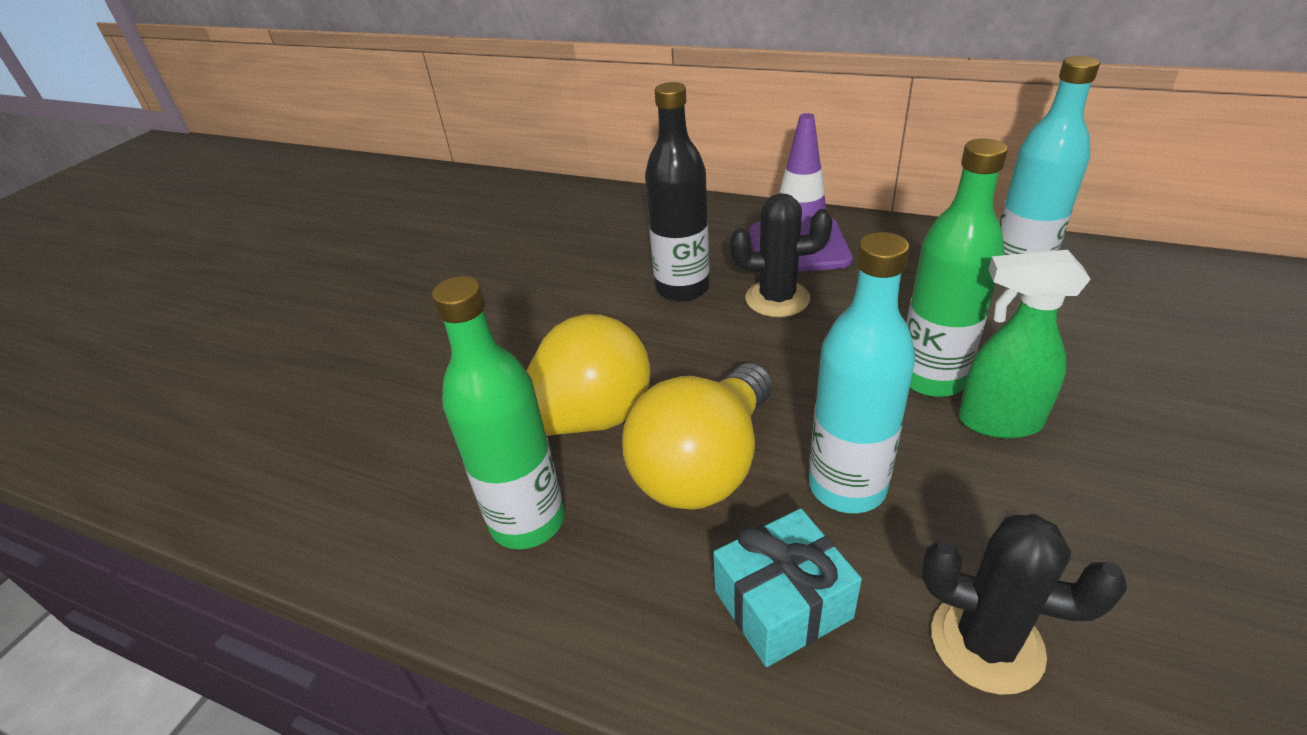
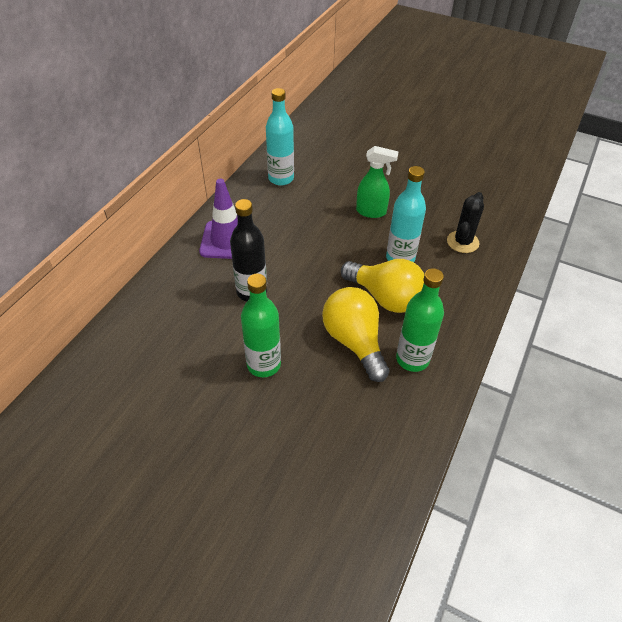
camera: 90 degrees left, 10 degrees up
(777, 299) = (274, 256): black cactus -> none
(782, 604) = (451, 284): turquoise gift -> none
(931, 378) = (344, 221): green bottle -> green bottle (263, 364)
(998, 422) = (371, 212): green spray bottle -> green spray bottle turned 90 degrees counterclockwise

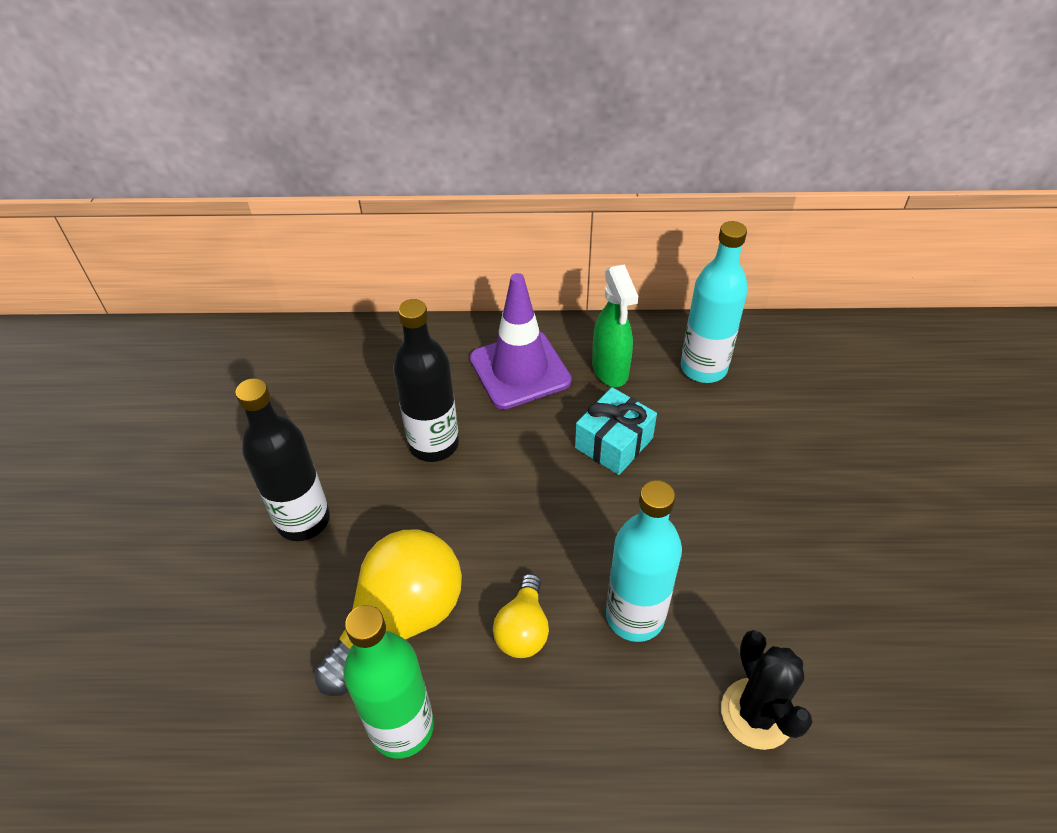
camera: 65 degrees right, 0 degrees up
(263, 364) = (303, 520): green bottle -> black bottle
(302, 226) = (614, 443): none -> turquoise gift
(371, 212) = (723, 524): green spray bottle -> green spray bottle (610, 370)
(385, 297) = (523, 629): yellow light bulb -> yellow light bulb, size x0.54
(462, 242) = (757, 713): black cactus -> black cactus turned 75 degrees clockwise

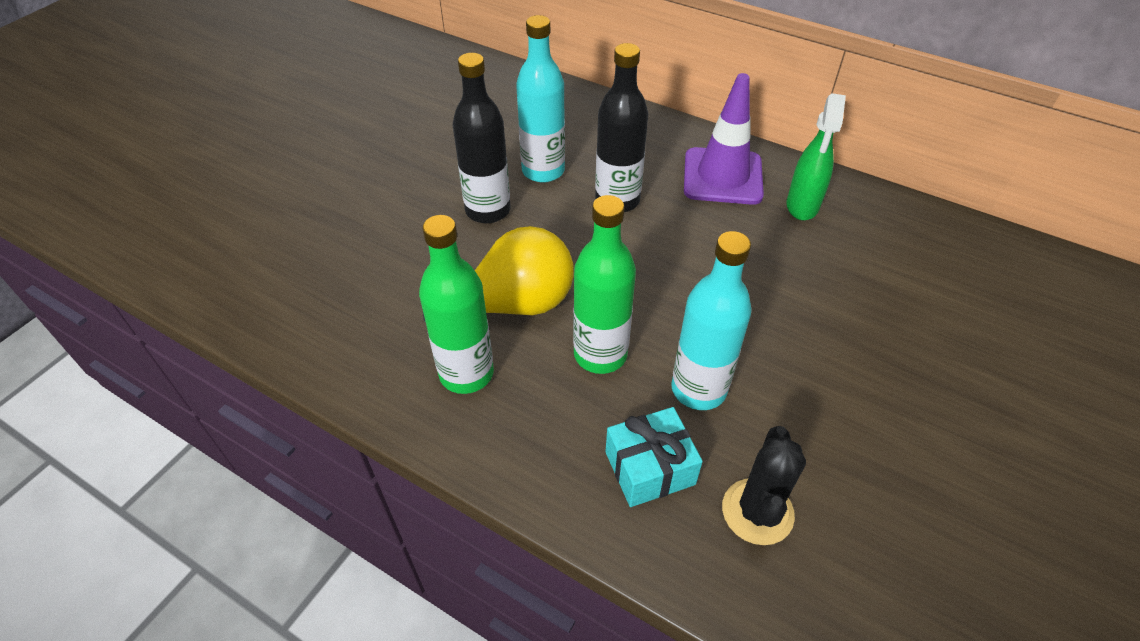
camera: 30 degrees right, 0 degrees up
(523, 629) = (600, 354): yellow light bulb -> green bottle
(614, 443) = (768, 259): turquoise gift -> turquoise gift (650, 468)
(703, 368) = (892, 237): turquoise bottle -> turquoise bottle (543, 171)

